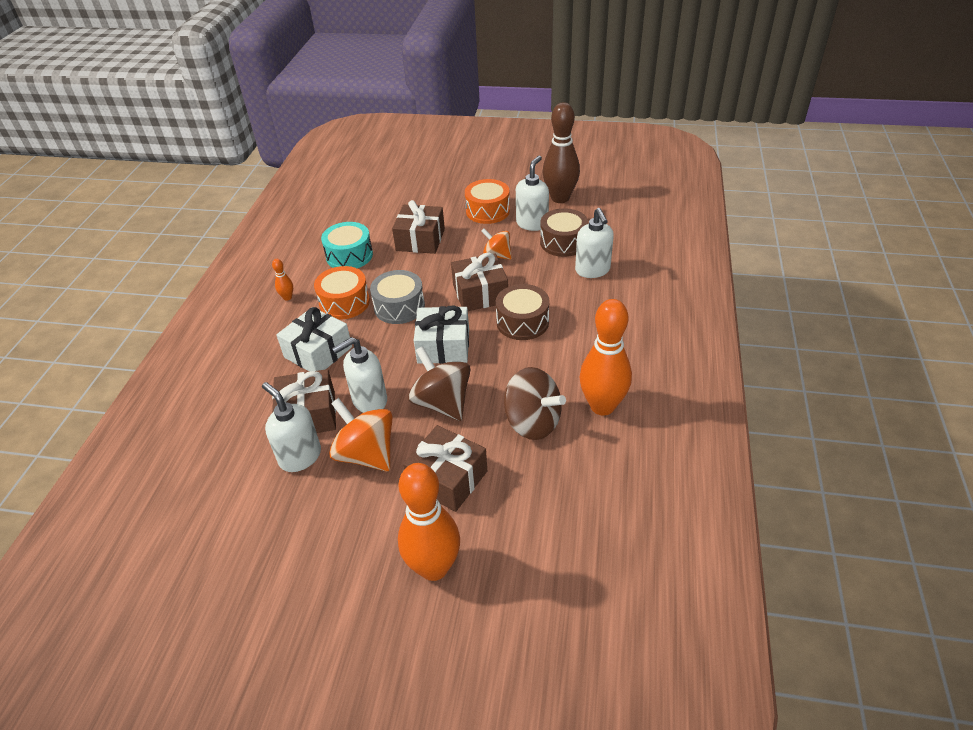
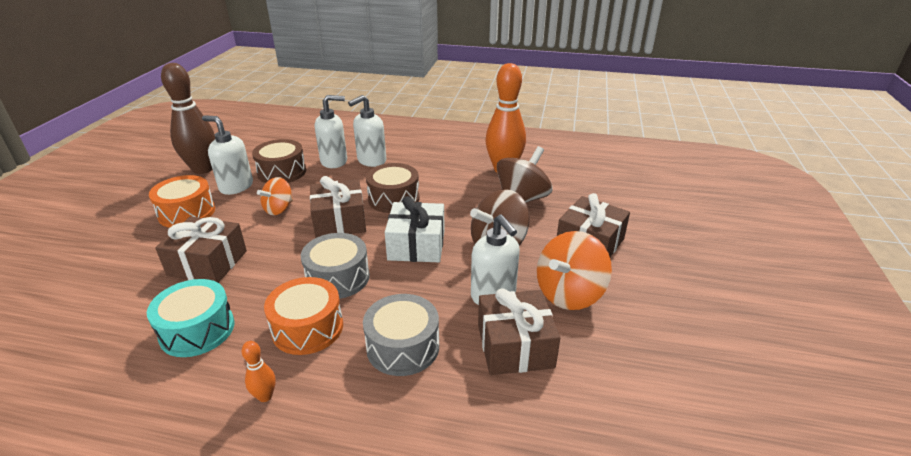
camera: 90 degrees left, 10 degrees down
(300, 456) = (580, 347): white soap dispenser -> white soap dispenser (371, 160)
(318, 352) = (403, 347): white gift -> grey drum
(434, 567) = (681, 250): orange bowling pin -> none

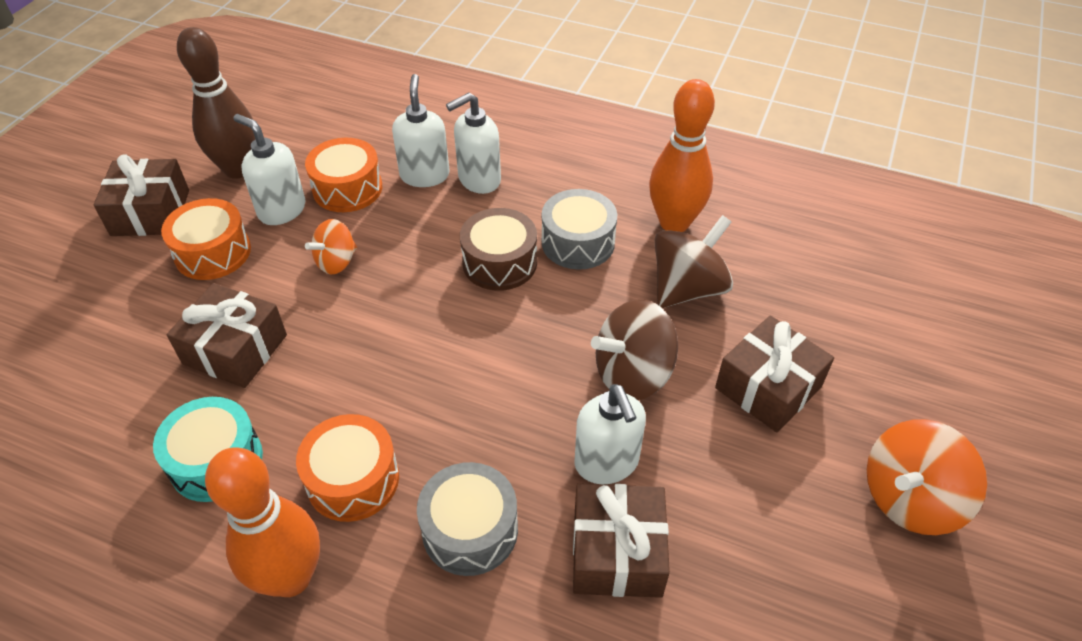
camera: 10 degrees right, 15 degrees up
(265, 396) = (291, 577): orange bowling pin -> orange bowling pin, size x2.39
(282, 172) = (347, 188): brown drum -> orange drum
(334, 161) = (424, 175): white soap dispenser -> white soap dispenser turned 90 degrees counterclockwise
(338, 278) = (402, 400): grey drum -> grey drum (578, 242)
(339, 221) = (417, 296): brown gift -> brown gift (150, 213)
(416, 245) = (517, 356): white gift -> none
(569, 294) = (713, 476): orange spinning top -> orange spinning top (909, 498)

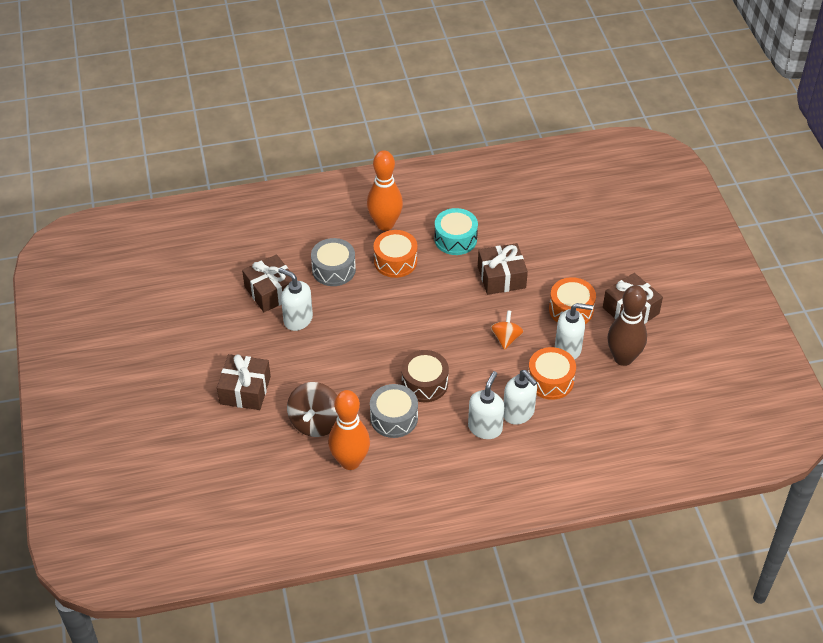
camera: 145 degrees right, 0 degrees up
(633, 374) = (313, 362): brown spinning top -> none
(909, 498) = (159, 373): orange spinning top -> none

